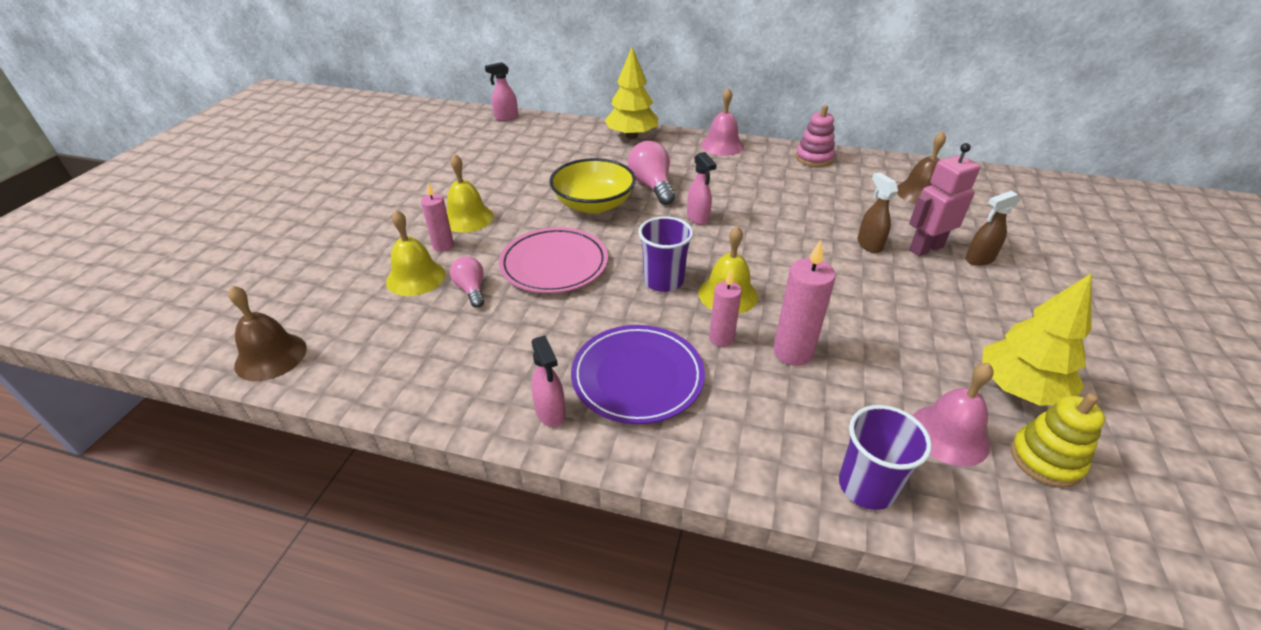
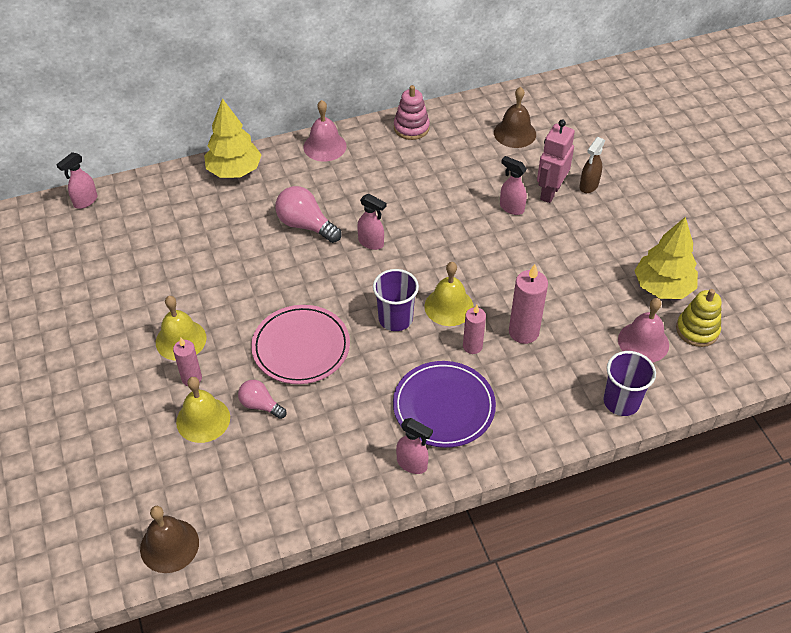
camera: 35 degrees left, 10 degrees up
(593, 204) = (275, 270): yellow bowl -> none
(869, 244) = (511, 208): brown spray bottle -> pink spray bottle

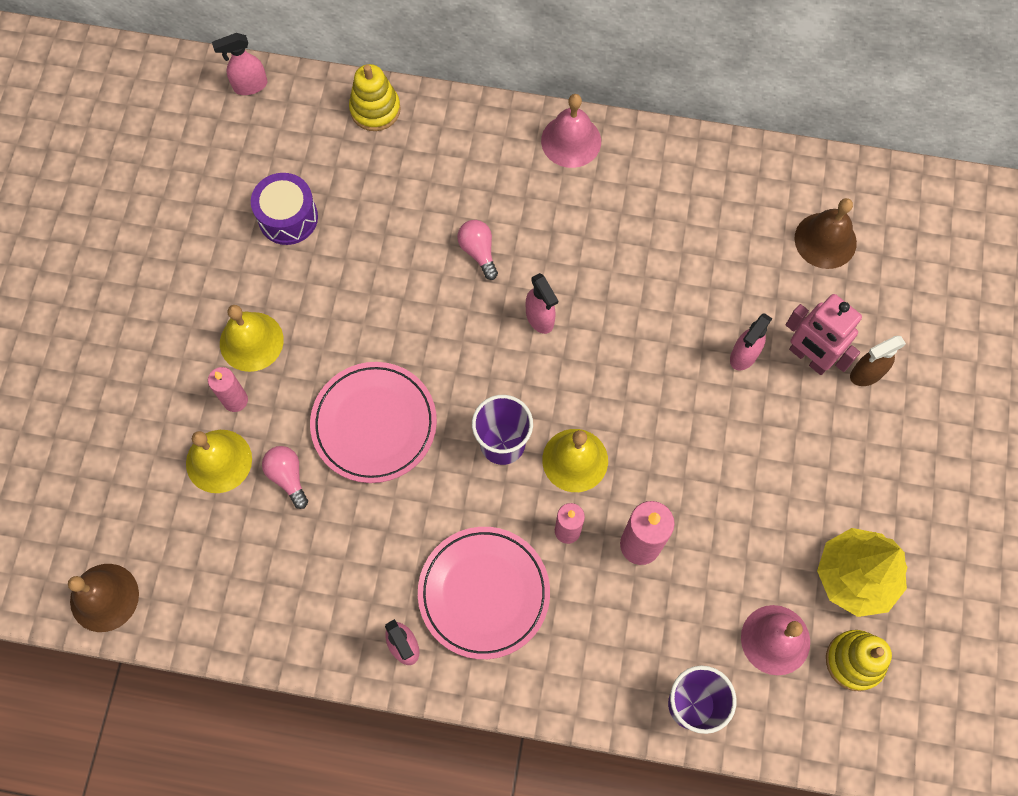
camera: 30 degrees right, 20 degrees up
(161, 261) = (288, 217): none -> purple drum
(183, 180) = (375, 109): none -> yellow stacking toy
(234, 171) = (442, 125): yellow tree -> none
(306, 225) = (478, 252): pink light bulb -> pink light bulb, size x0.62
(411, 128) = (696, 165): pink stacking toy -> none
(443, 407) = (484, 593): purple plate -> pink plate
(511, 208) = (743, 356): pink spray bottle -> pink spray bottle turned 120 degrees counterclockwise
(550, 192) = (809, 357): pink robot -> pink robot turned 105 degrees counterclockwise

